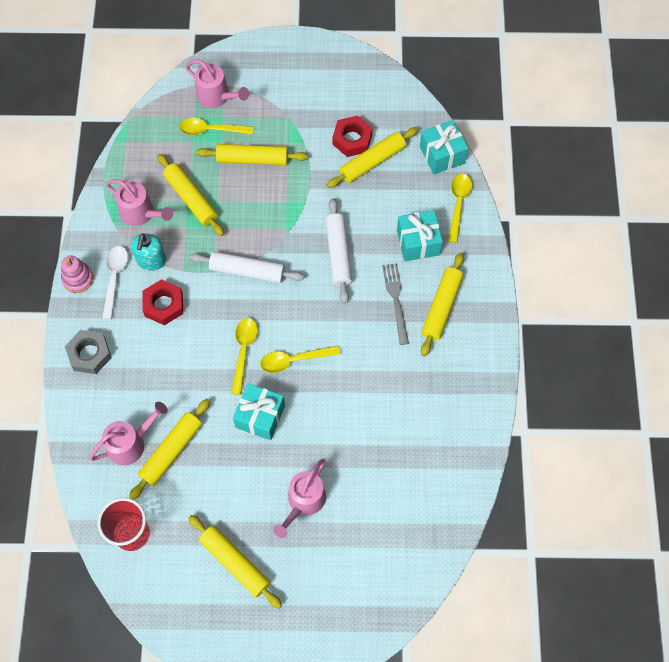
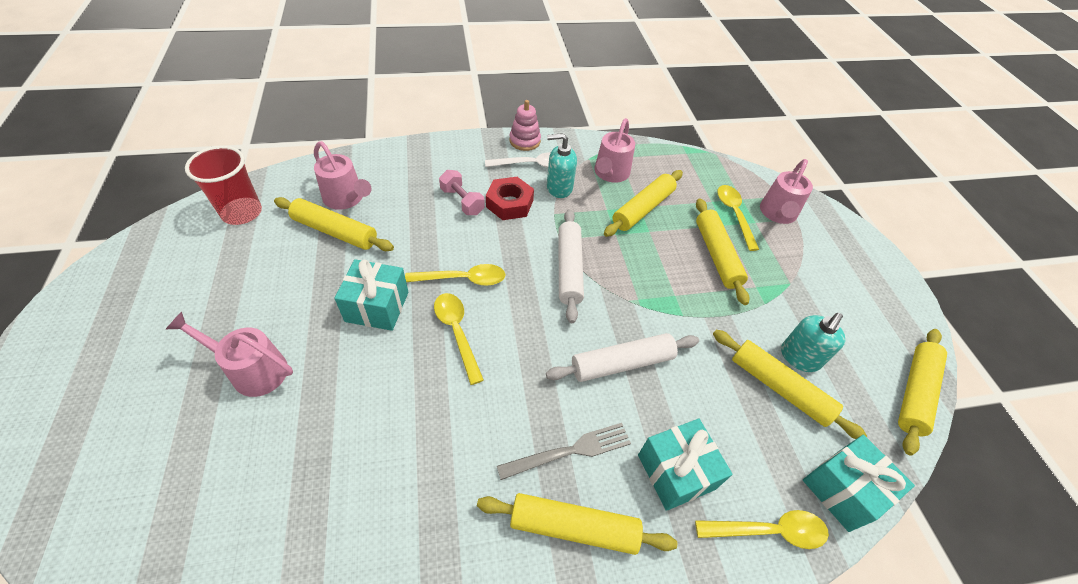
camera: 75 degrees right, 15 degrees down
(89, 354) = (445, 158): grey nut -> none
(153, 344) = (462, 201): none -> pink dumbbell
(235, 563) = (183, 306): yellow rolling pin -> yellow rolling pin (914, 393)
(352, 139) = (799, 357): red nut -> turquoise soap dispenser

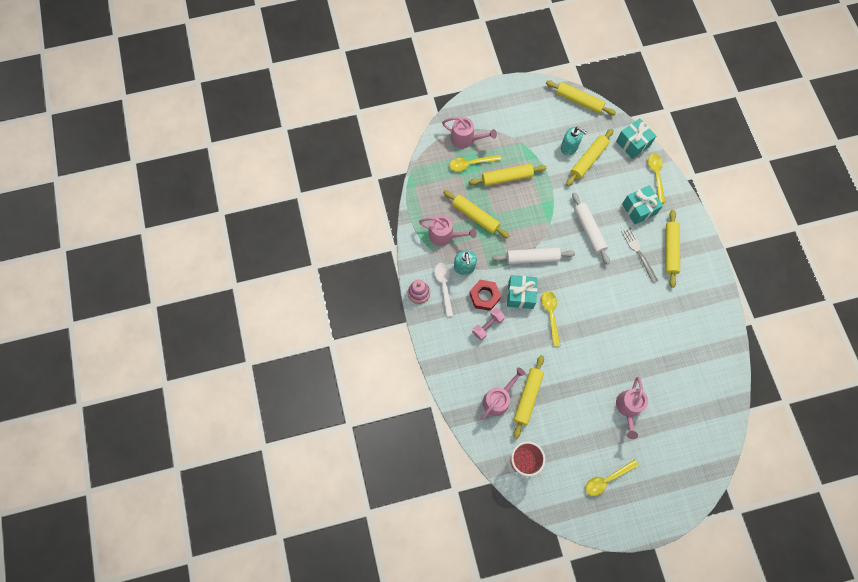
camera: 90 degrees left, 20 degrees up
(377, 306) = (578, 357): turquoise gift -> turquoise gift (520, 295)
(457, 332) = (586, 312): yellow spoon -> yellow spoon (607, 479)

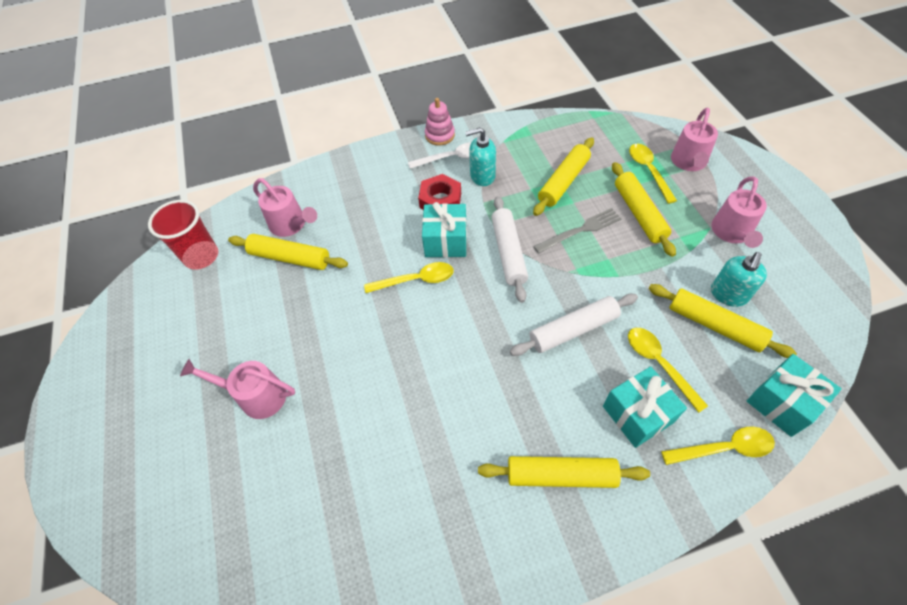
camera: 90 degrees right, 15 degrees down
(445, 235) = (526, 153): pink watering can -> pink watering can (732, 233)
(487, 326) = (397, 207): pink dumbbell -> none
(579, 101) = (834, 307): yellow rolling pin -> none
(607, 479) = (149, 365): yellow spoon -> yellow spoon (659, 364)
(638, 253) = (544, 414): grey fork -> grey fork (580, 230)

